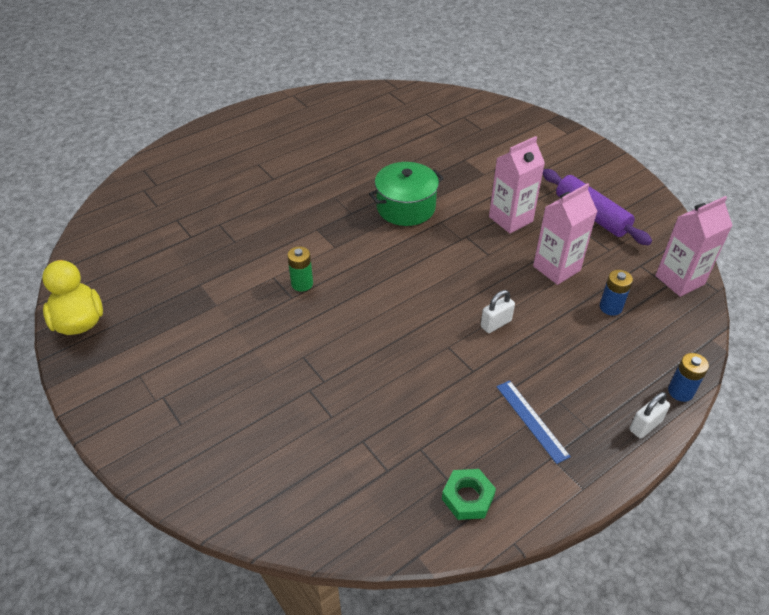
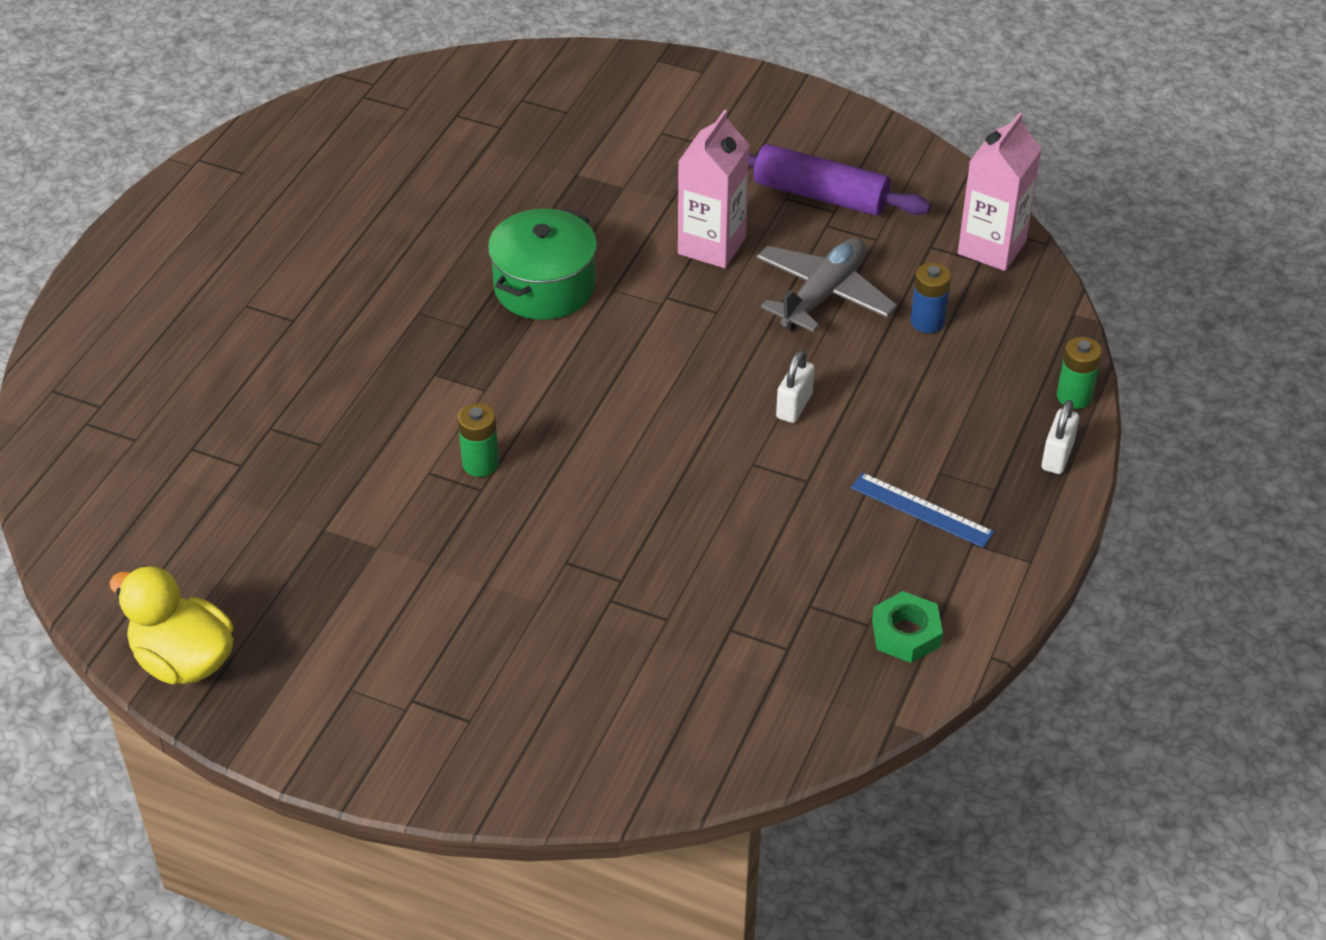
camera: 30 degrees left, 0 degrees up
(556, 268) = (823, 295): pink carton -> grey plane
(680, 391) = (1074, 397): blue battery -> green battery

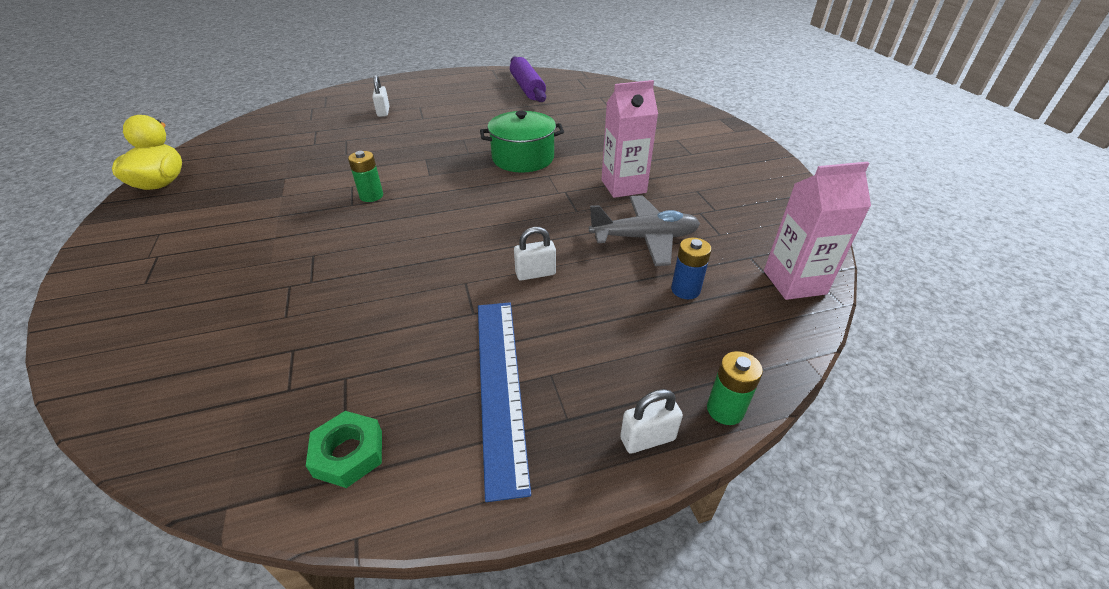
camera: 50 degrees right, 5 degrees down
(214, 350) = (383, 112): none -> white padlock
(820, 195) = (718, 199): purple rolling pin -> purple rolling pin (527, 88)
(921, 510) = (499, 386): blue ruler -> blue ruler, size x1.69

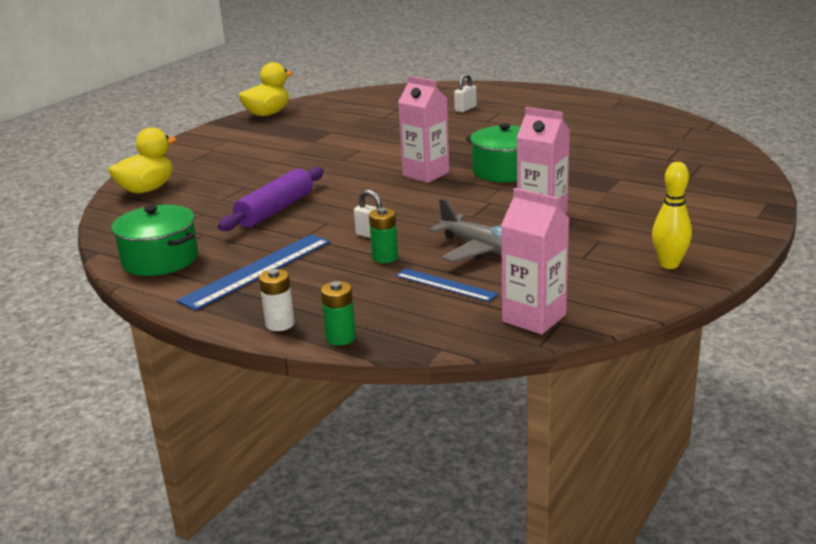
camera: 50 degrees right, 15 degrees down
(140, 357) = (147, 189): none -> yellow duck
(348, 453) = (160, 259): green nut -> green pot
(371, 196) = (360, 159): green battery -> green battery (385, 257)
(463, 186) = (426, 174): none -> pink carton
(527, 88) = (621, 122): purple rolling pin -> purple rolling pin (275, 210)
(647, 438) = (280, 324): white padlock -> white battery
(685, 290) = (445, 284): blue battery -> blue ruler
(767, 189) = (669, 264): none -> yellow bowling pin

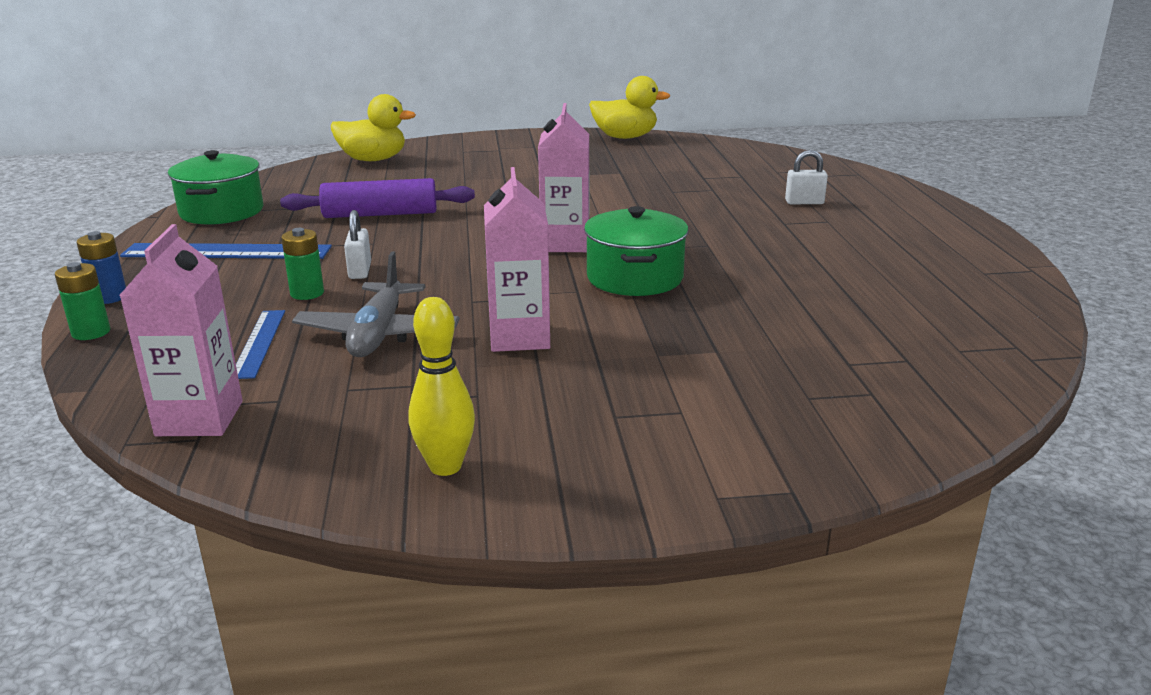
camera: 50 degrees right, 0 degrees up
(280, 324) = (109, 297): white battery -> blue battery

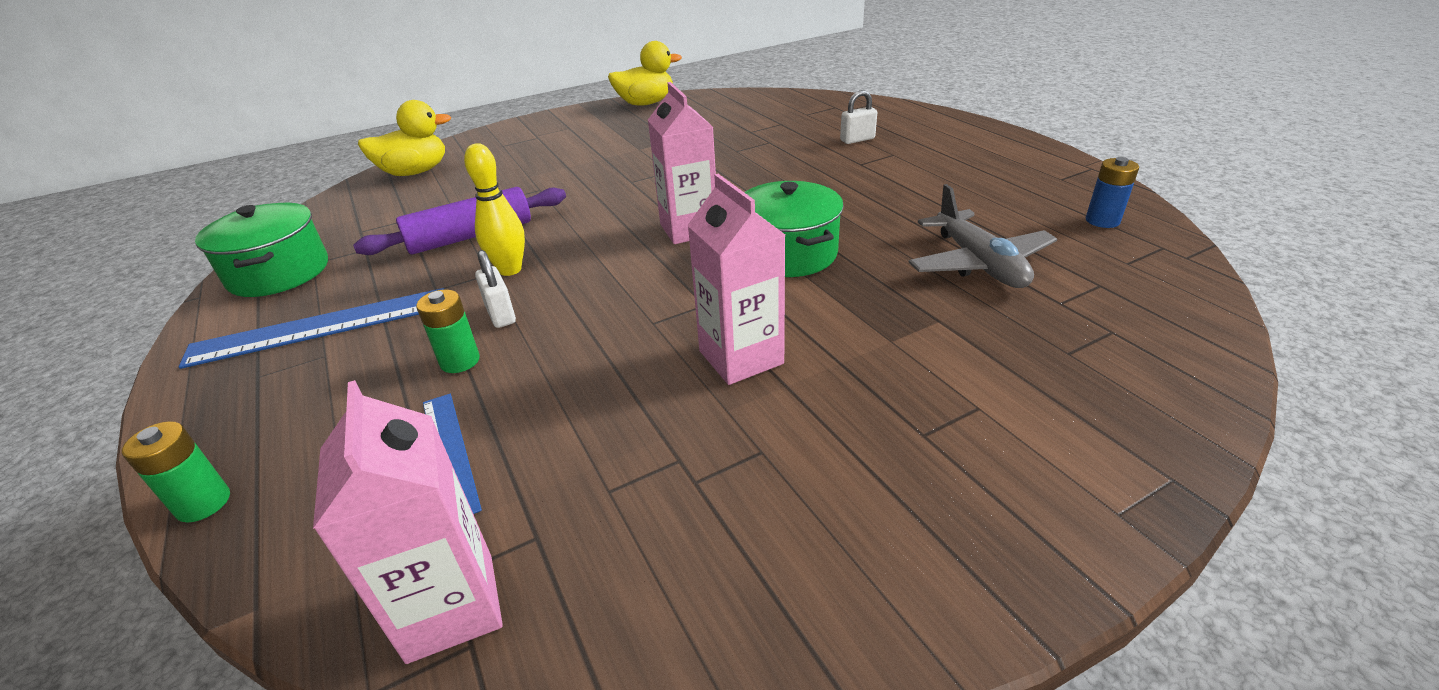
camera: 20 degrees left, 10 degrees up
(109, 297) = (199, 436): blue battery -> blue battery (1102, 221)
(378, 334) = (585, 396): grey plane -> grey plane (978, 263)
(445, 466) = (815, 575): yellow bowling pin -> yellow bowling pin (510, 270)

